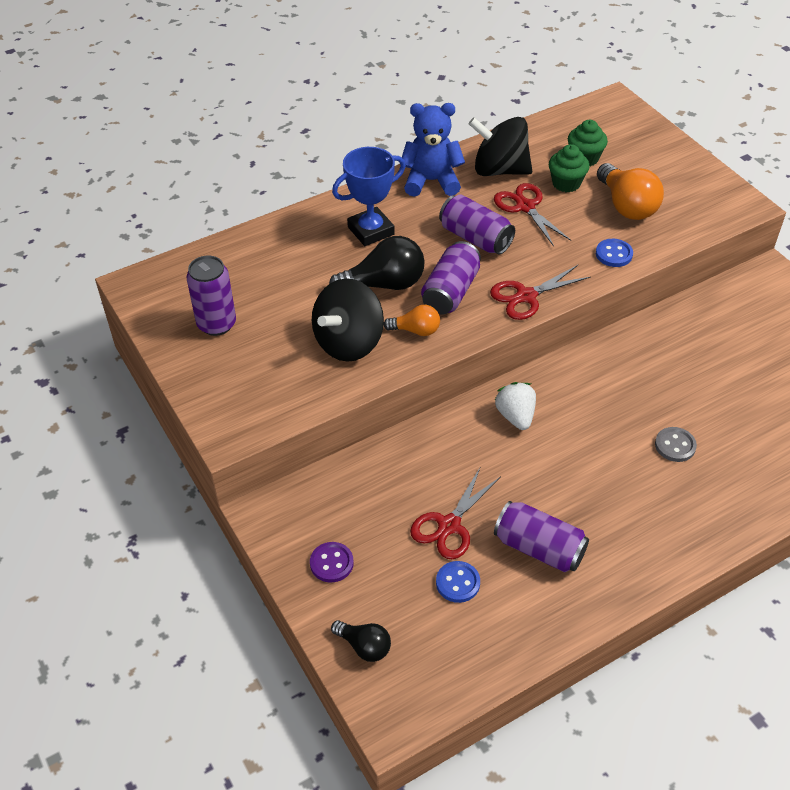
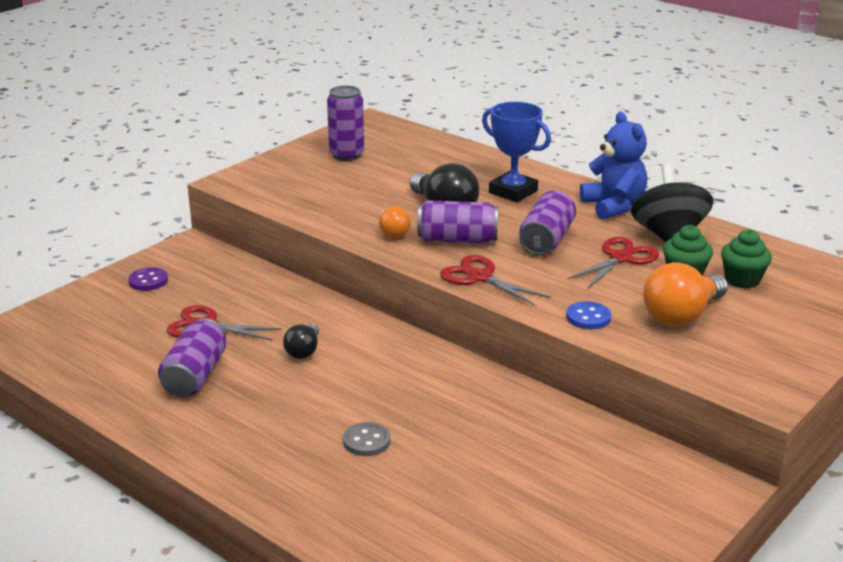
camera: 70 degrees right, 20 degrees down
(349, 342) = (358, 207): black spinning top -> none
(364, 646) = (68, 309): black light bulb -> black light bulb (303, 351)
(458, 583) = (143, 340): blue button -> none
(515, 416) = (357, 339): white strawberry -> none

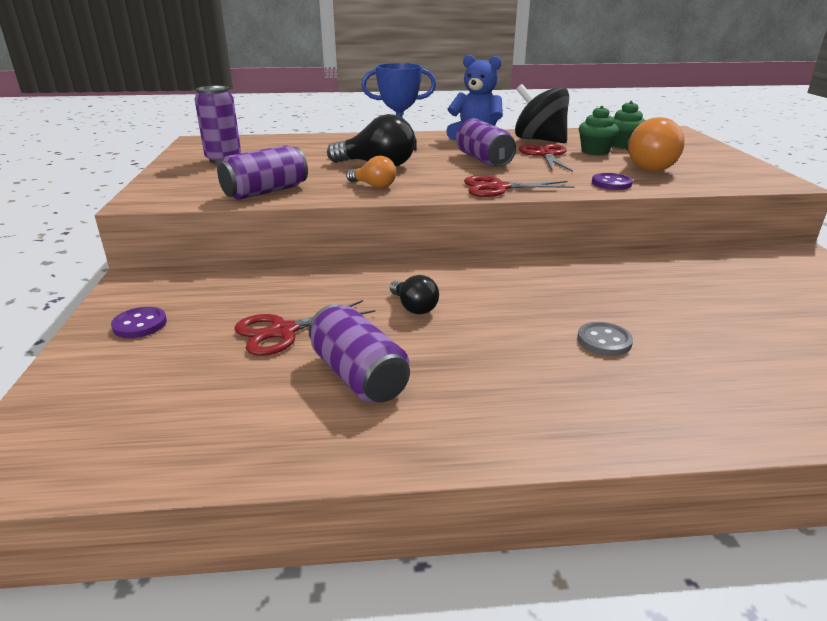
camera: 45 degrees left, 0 degrees up
(457, 240) = (430, 176): purple can -> purple can (266, 192)
(588, 317) = (611, 183): blue button -> purple button

